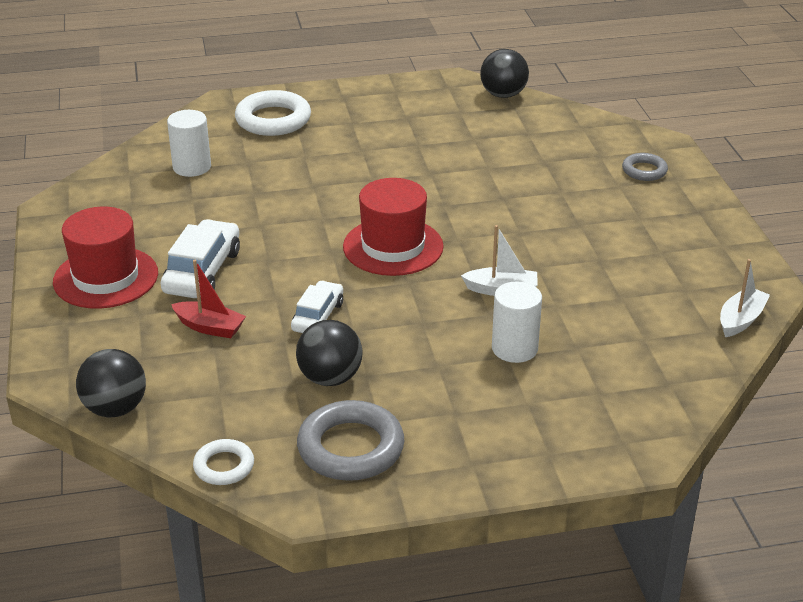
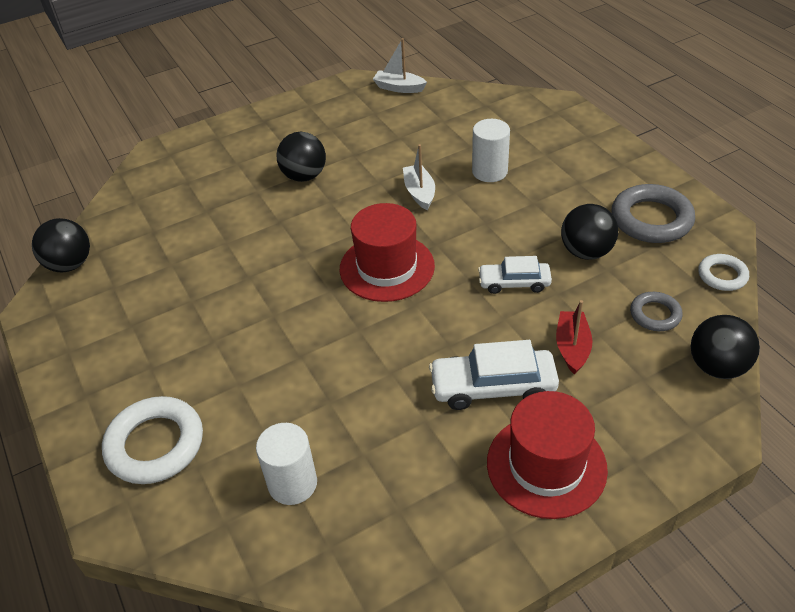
camera: 105 degrees left, 10 degrees up
(573, 222) = (304, 176): none -> black ball
(644, 171) = (208, 154): grey ring -> grey ring (655, 314)

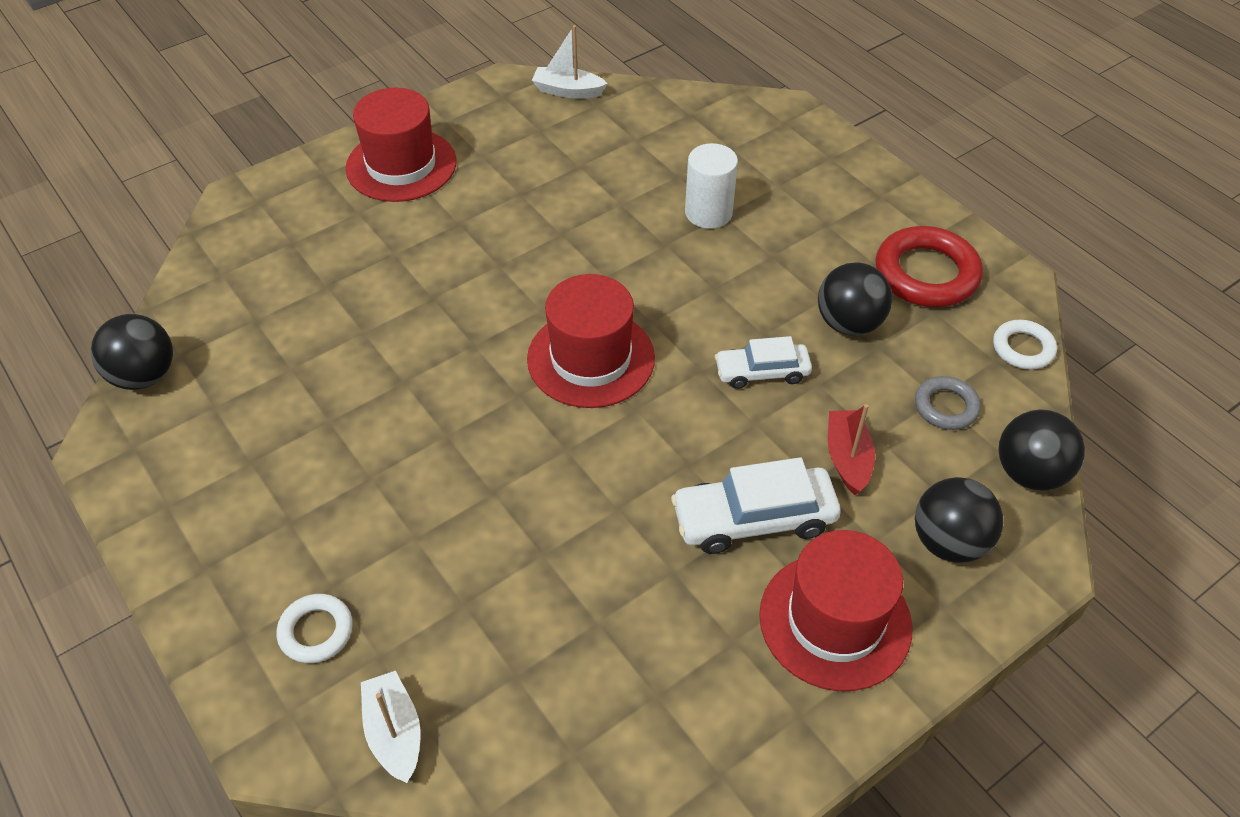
camera: 10 degrees left, 5 degrees up
(155, 444) = (316, 631): white ring -> white ring, size x0.56
(272, 133) = (401, 165): none -> red hat
(292, 483) = (512, 671): white cylinder -> none
(304, 176) = (456, 228): black ball -> black ball (948, 542)
(419, 193) = (619, 247): white boat -> white boat (394, 733)
(651, 219) = (926, 274): grey ring -> red ring

